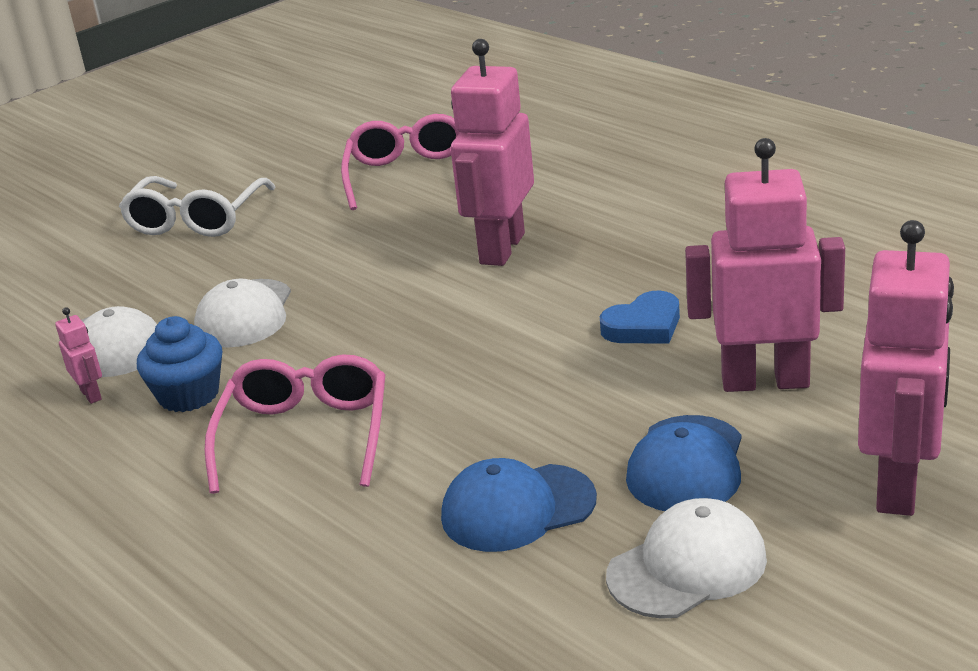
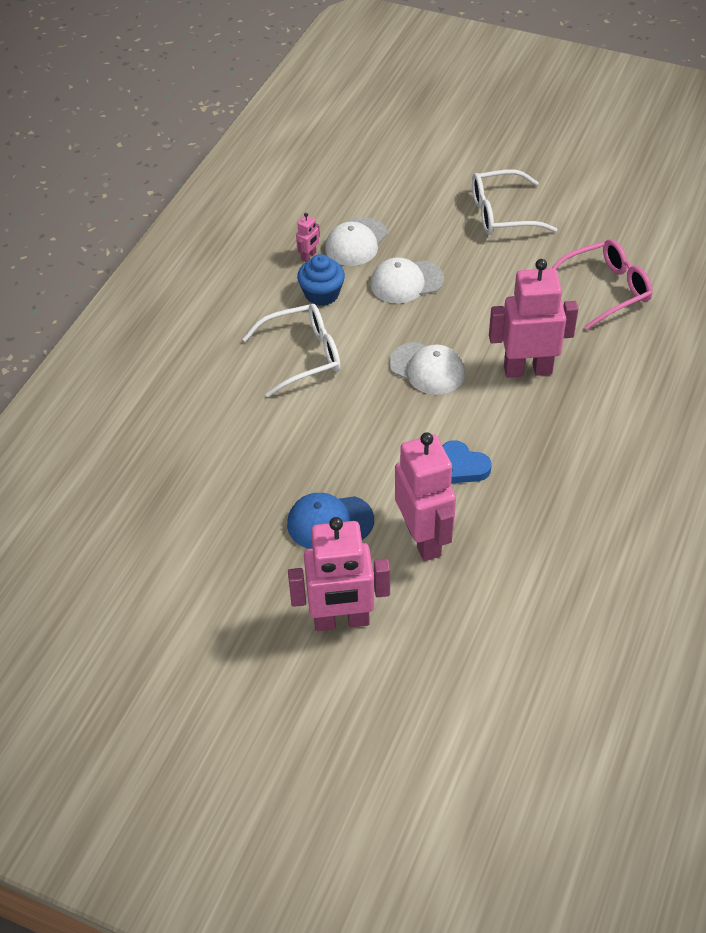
camera: 65 degrees right, 20 degrees up
(305, 435) = (303, 355): pink glasses -> white glasses
(517, 508) = (270, 462): blue cap -> none
(687, 567) = (245, 544): white cap -> white cap (427, 368)

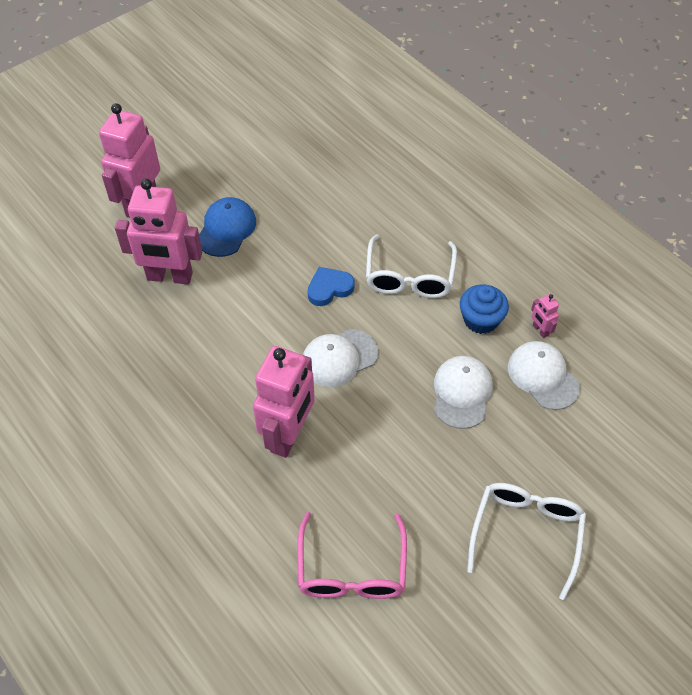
camera: 115 degrees right, 5 degrees up
(462, 466) = (217, 333): blue heart -> blue heart (329, 288)

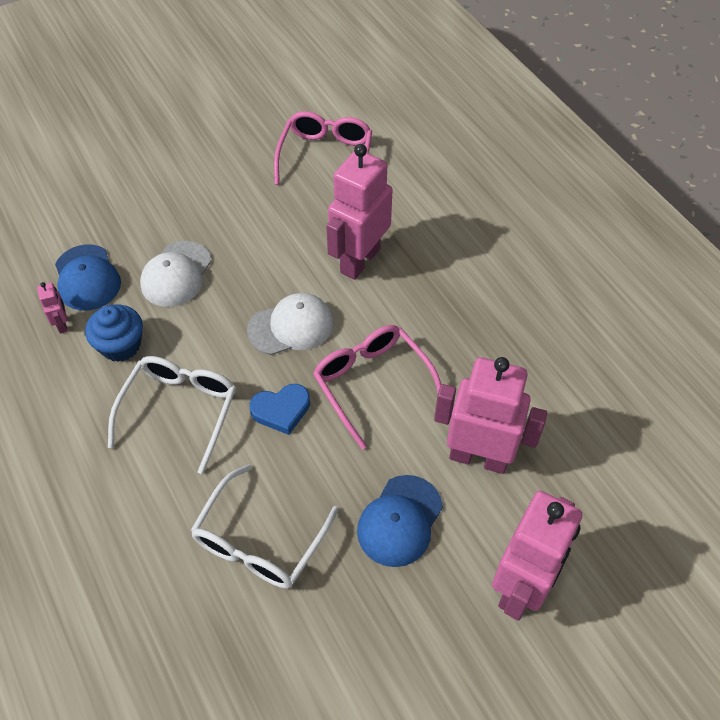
camera: 170 degrees left, 0 degrees up
(259, 319) = (372, 383): none -> pink glasses
(526, 533) = (173, 161): white glasses -> white glasses (260, 541)
(543, 376) = (87, 278): white cap -> blue cap

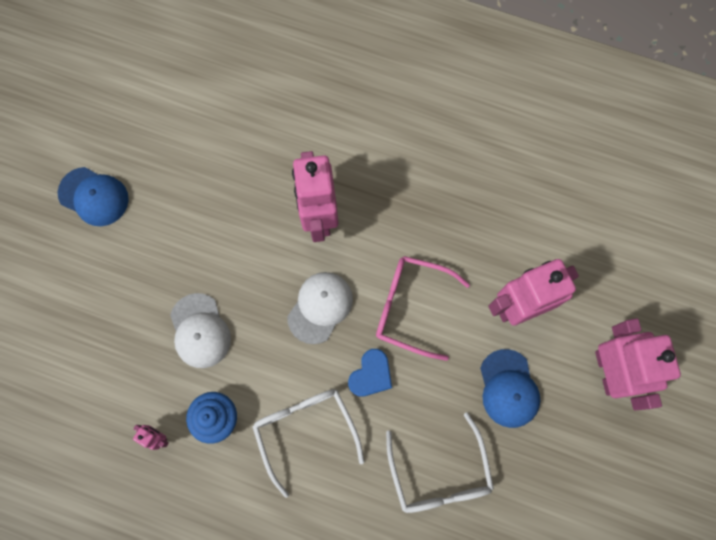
camera: 40 degrees left, 20 degrees up
(87, 278) = (137, 386): blue cap -> blue cap (94, 196)
(325, 157) = (214, 143): pink glasses -> none

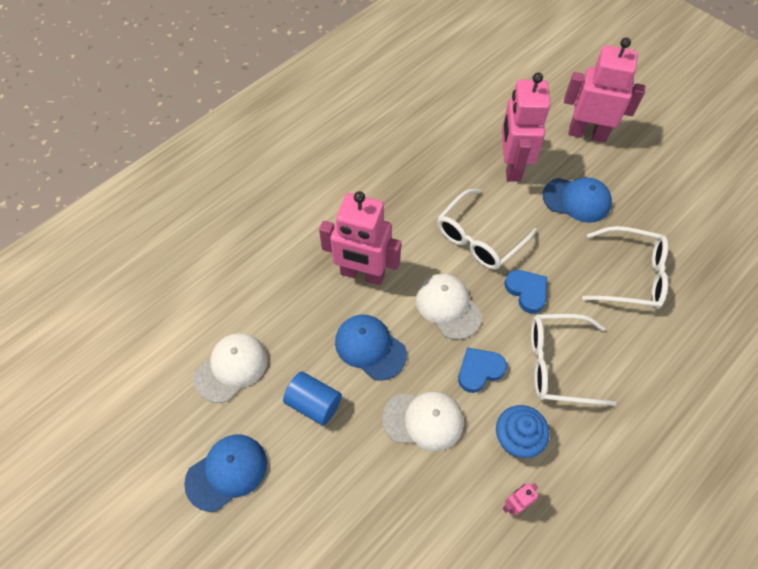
camera: 65 degrees left, 15 degrees down
(177, 234) = (314, 404): none -> blue cylinder
(180, 153) = (231, 368): none -> white cap
(248, 256) = (370, 347): none -> blue cap
(267, 361) = (479, 370): none -> blue heart
(411, 307) = (479, 238): pink glasses -> white glasses

